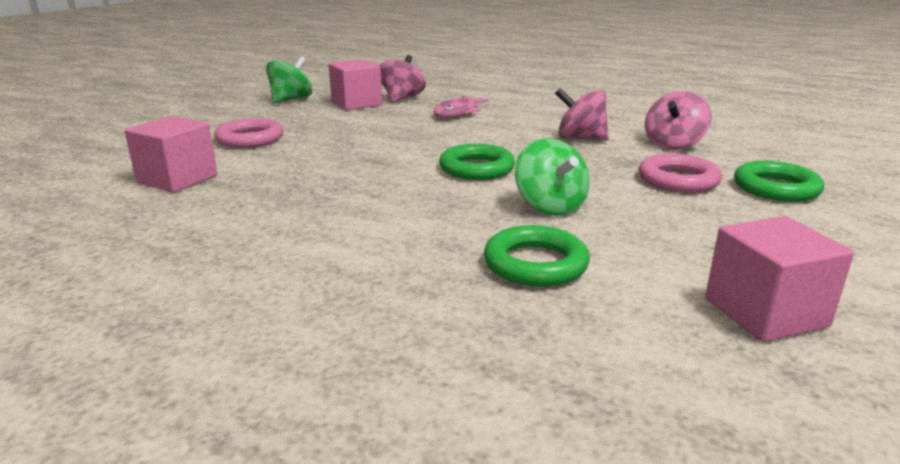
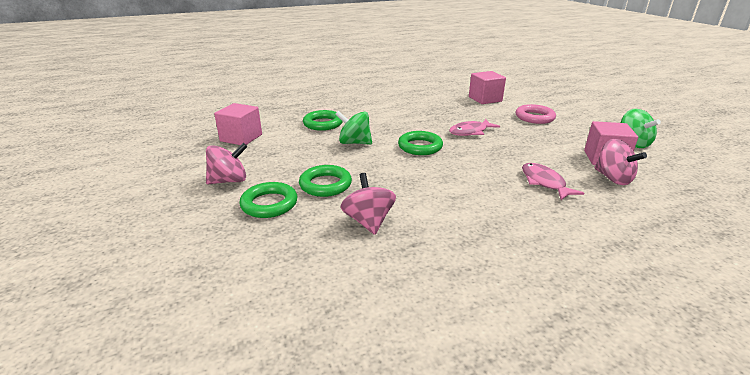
camera: 130 degrees right, 5 degrees up
(370, 157) = (470, 132): none -> pink fish
(580, 138) = (427, 195): pink spinning top -> pink spinning top (229, 181)
(678, 180) = (325, 185): pink ring -> green ring

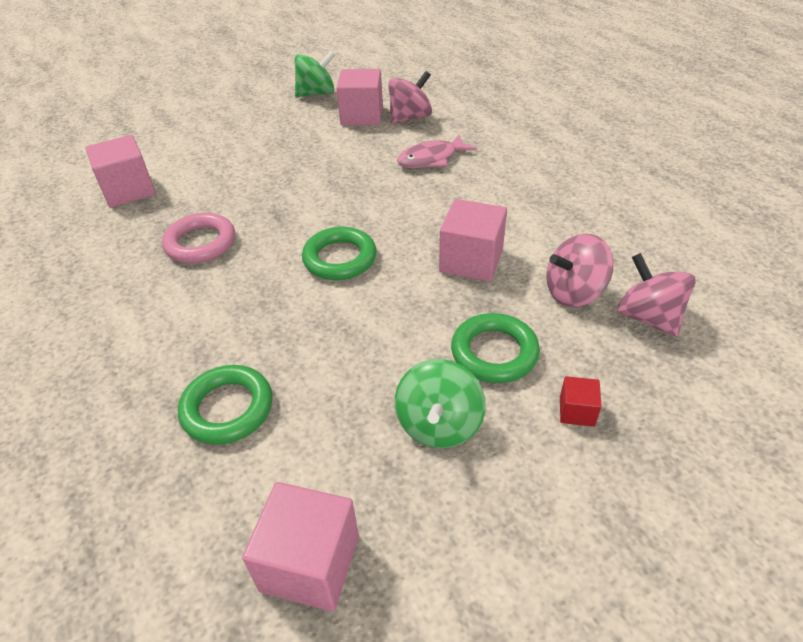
camera: 95 degrees left, 15 degrees up
(229, 181) = (523, 503): pink spinning top -> pink spinning top (648, 317)
(269, 204) = (576, 411): green ring -> red cube
(354, 143) = (329, 340): green spinning top -> green spinning top (439, 424)
(411, 186) = (471, 260): none -> pink cube
(470, 132) = (280, 208): pink fish -> none
(534, 117) = (225, 149): pink ring -> pink ring (200, 243)

